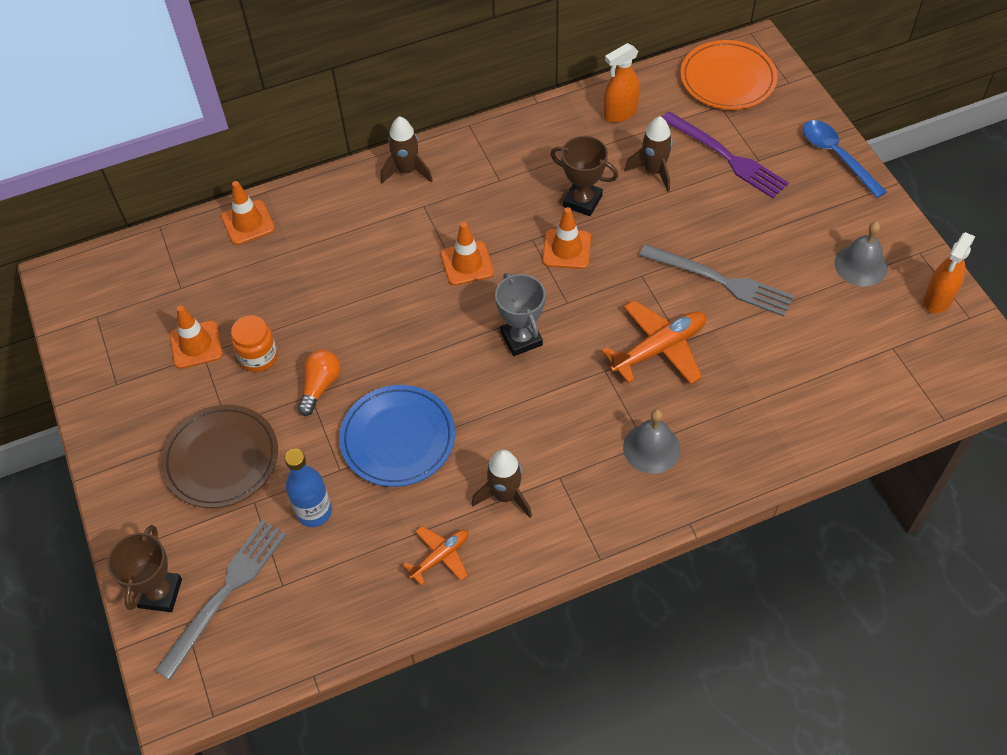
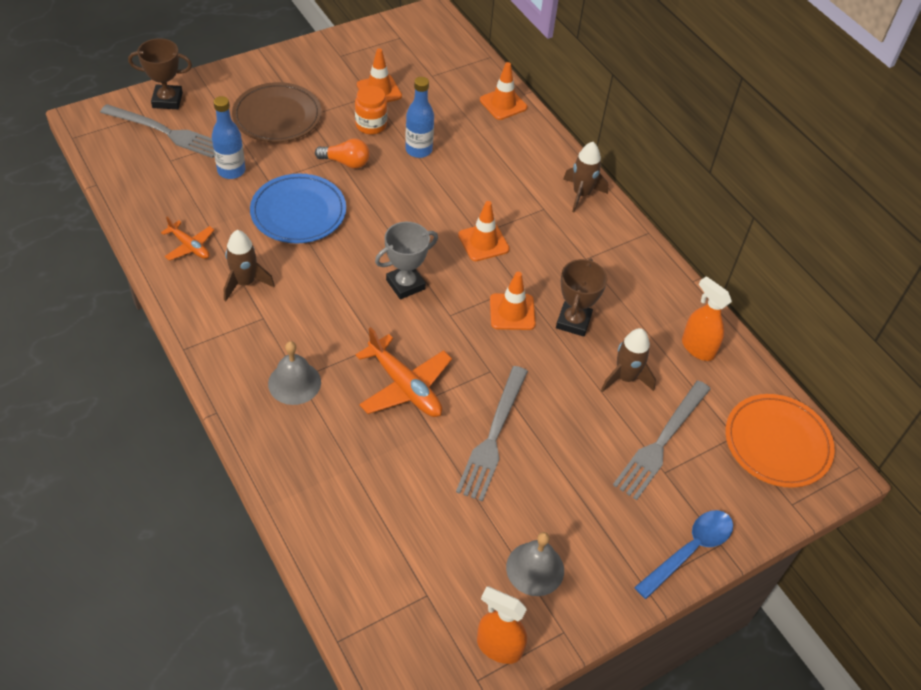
camera: 75 degrees right, 5 degrees down
(312, 311) = (418, 150): none -> blue bottle
(726, 157) = (661, 442): purple fork -> grey fork

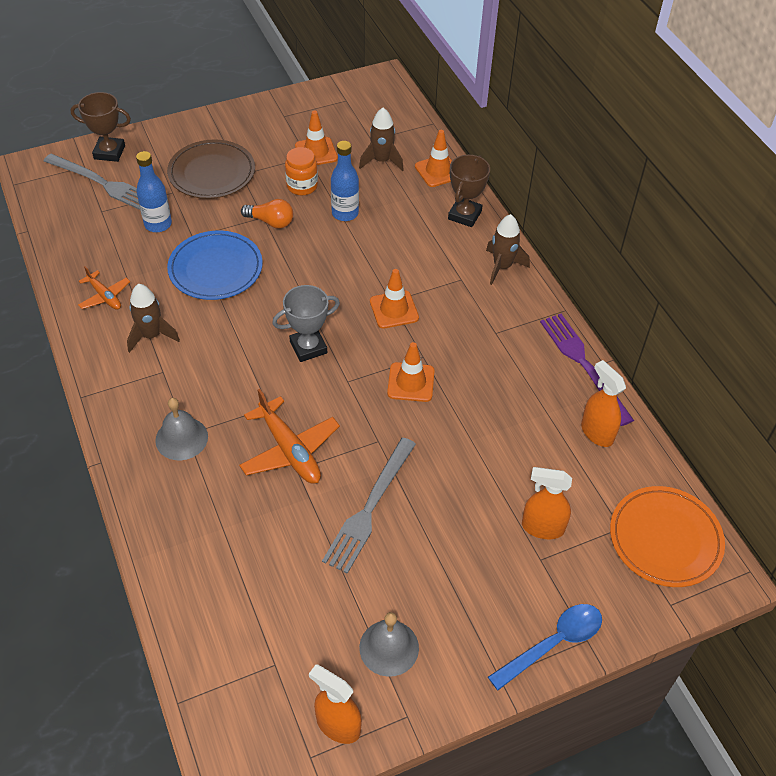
camera: 10 degrees right, 0 degrees up
(573, 321) = (472, 396): brown trophy -> brown trophy (464, 215)
(625, 378) = (516, 458): brown rocket -> brown rocket (381, 161)
(661, 442) = (542, 527): grey fork -> orange spray bottle
(674, 284) = (584, 364): none -> purple fork

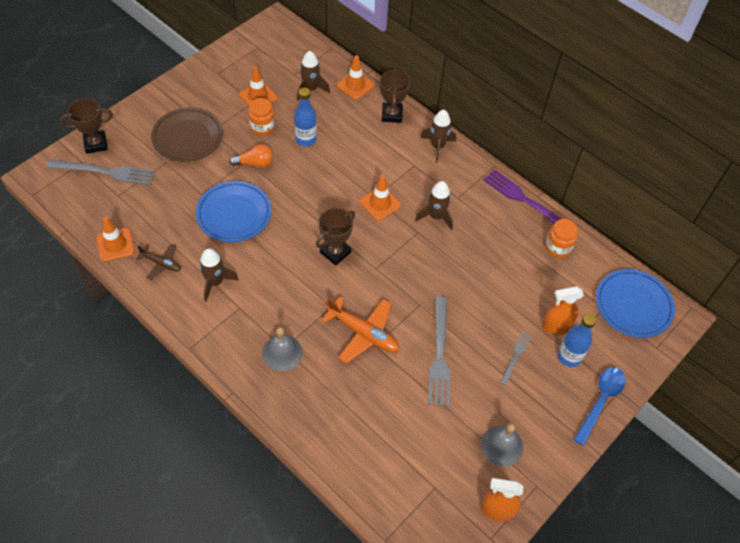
camera: 25 degrees left, 5 degrees up
(105, 296) = (161, 263): orange plane -> brown plane
(158, 224) = (169, 192): blue bottle -> blue bottle (569, 357)
(308, 347) = (335, 252): grey trophy -> brown trophy
(411, 382) = (420, 254): orange traffic cone -> orange traffic cone (115, 245)
(455, 346) = (436, 216): none -> brown rocket
(467, 545) = (516, 356): none -> grey fork
(596, 432) = (557, 247): orange spray bottle -> orange jar
(665, 539) = (633, 305): orange plate -> blue plate

